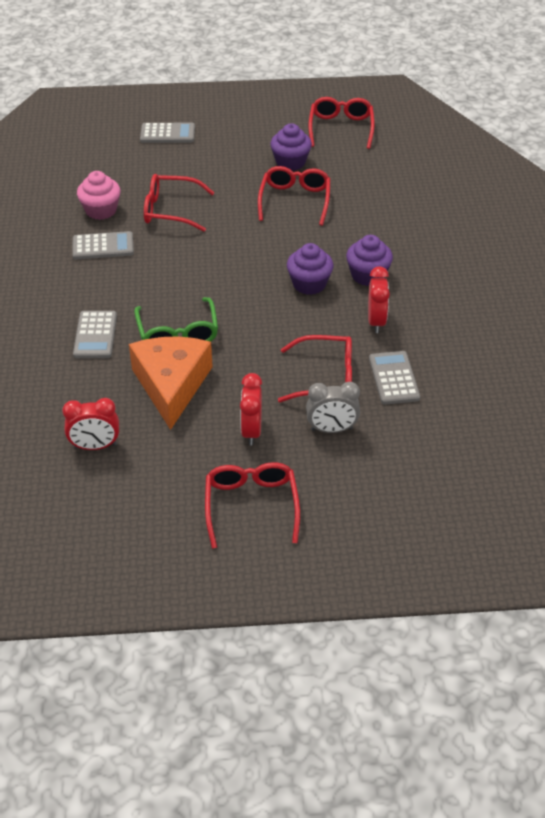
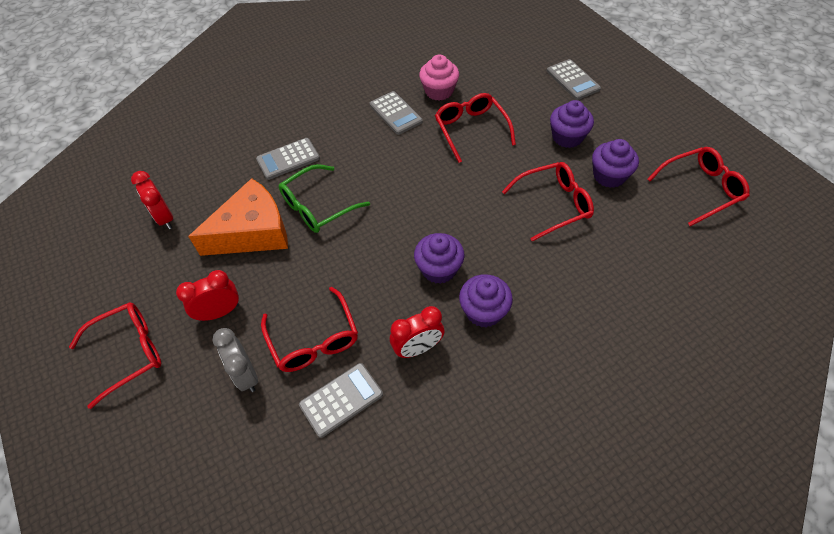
camera: 65 degrees right, 10 degrees up
(230, 164) = (567, 137): none -> purple cupcake

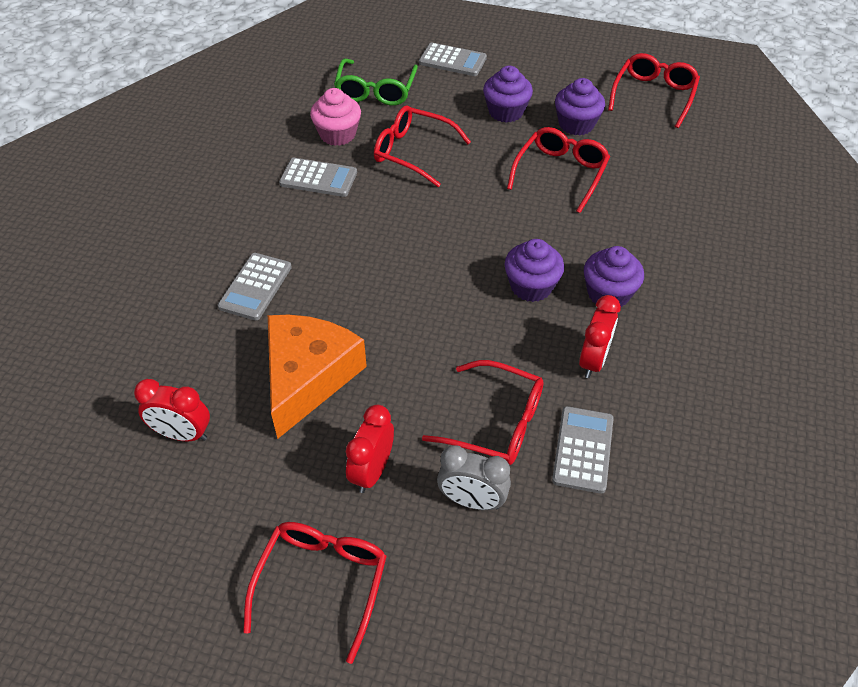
camera: 45 degrees left, 5 degrees down
(317, 207) = (348, 310): green glasses -> green glasses (376, 91)

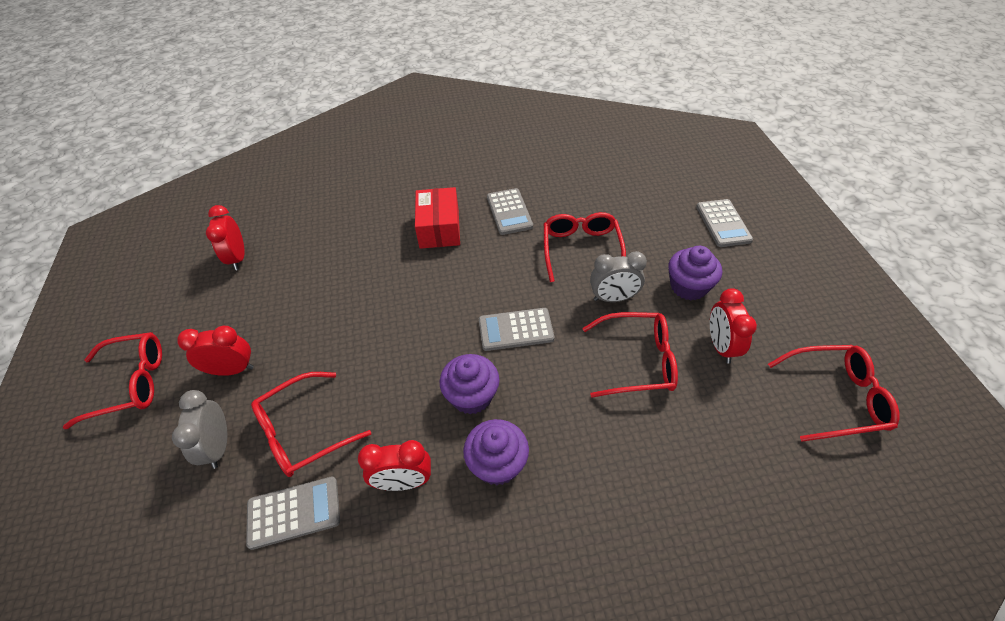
camera: 65 degrees right, 0 degrees up
(255, 287) = (380, 231): grey calculator -> grey calculator (516, 330)
(295, 237) = (439, 228): none -> red box
(308, 377) = (307, 295): orange cheese -> none
(337, 134) = (566, 200): pink cupcake -> none
(376, 91) = (636, 197): green glasses -> none
(486, 158) = (613, 298): none -> grey clock
(496, 423) = (303, 432): red glasses -> red glasses turned 60 degrees clockwise
(576, 124) = (720, 346): purple cupcake -> red clock

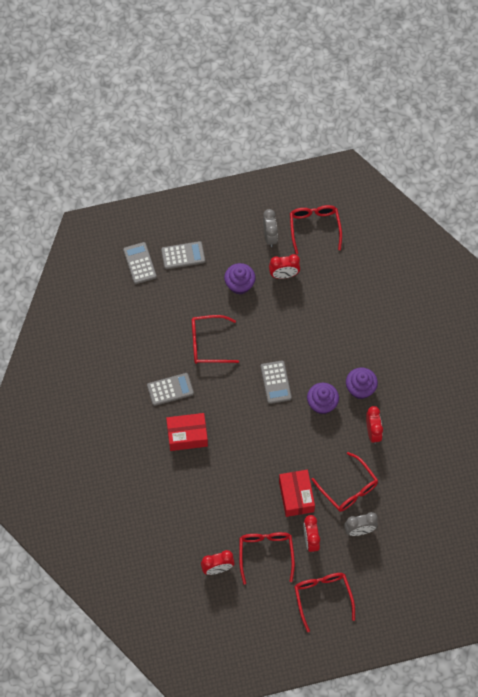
camera: 95 degrees left, 15 degrees up
(294, 512) = (391, 481): grey calculator -> grey calculator (139, 263)
(312, 352) = (296, 496): none -> red box
(613, 298) = (250, 327): grey clock -> grey clock (270, 237)
(637, 361) = (295, 318): red glasses -> red glasses (266, 554)

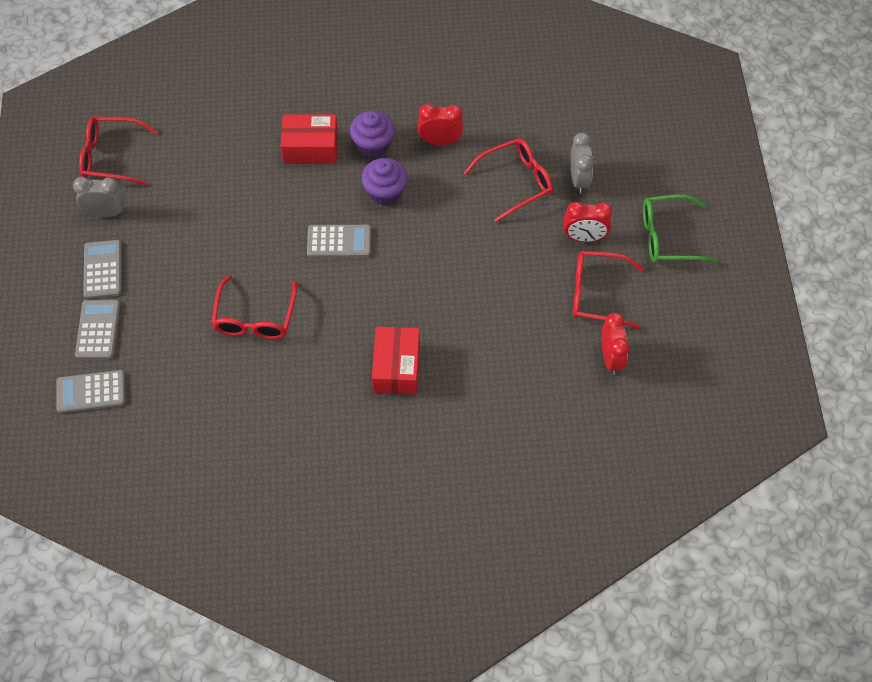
camera: 80 degrees left, 5 degrees down
(170, 389) = (316, 379): grey calculator -> grey calculator (103, 270)
(239, 284) = (171, 262): purple cupcake -> none
(284, 275) = (173, 205): red clock -> none
(296, 496) = (517, 244): red box -> red box (310, 148)
(323, 597) = (668, 237): red glasses -> green glasses

